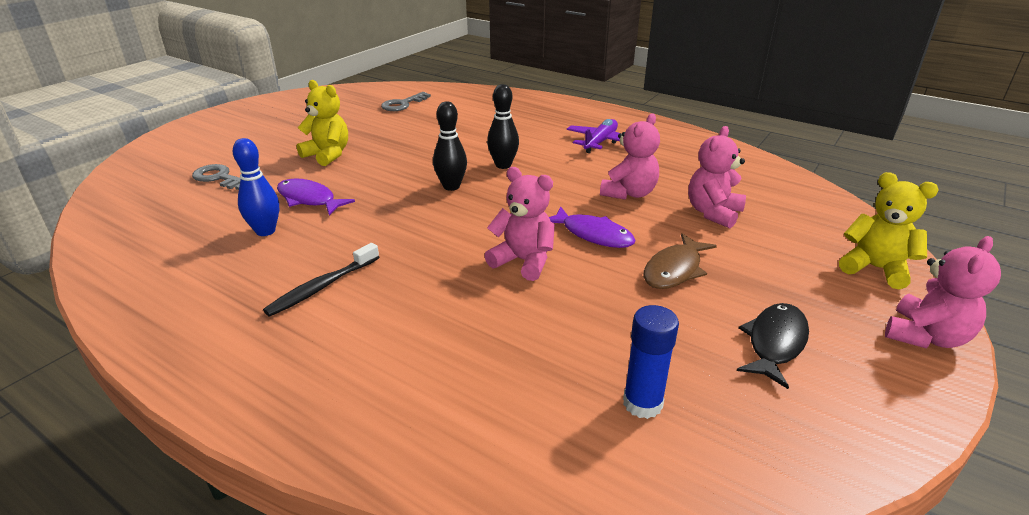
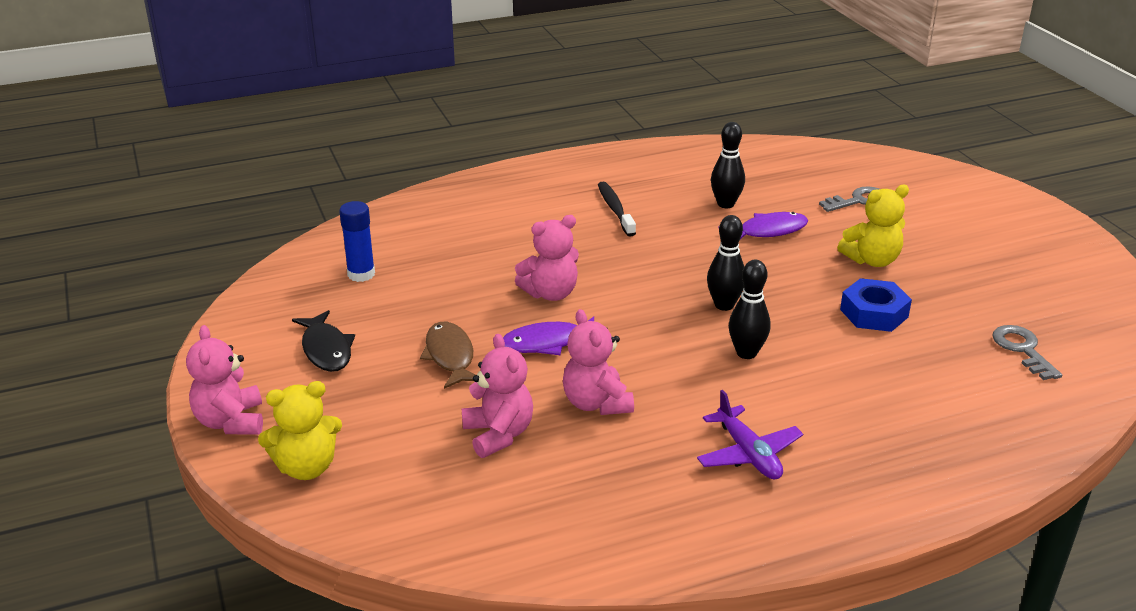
camera: 125 degrees right, 0 degrees up
(265, 231) = (725, 204): blue bowling pin -> black bowling pin
(405, 142) = (874, 313): none -> blue nut

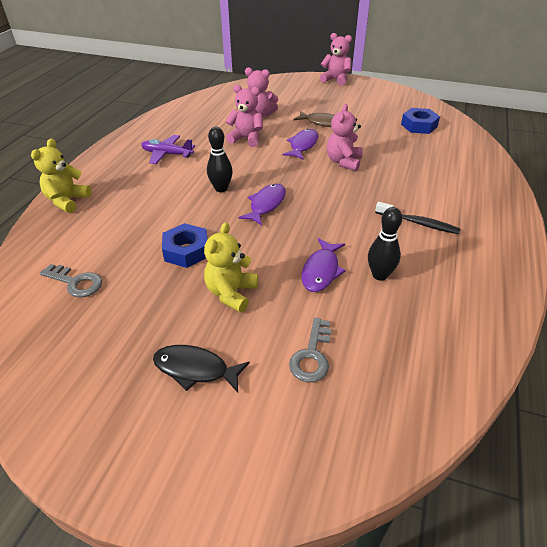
camera: 130 degrees right, 10 degrees up
(306, 467) = (292, 84): yellow teddy bear -> yellow teddy bear (67, 201)
(326, 349) = (362, 103): black fish -> black fish (195, 369)
(361, 274) = (419, 125): blue glue stick -> blue nut
(724, 305) = (266, 204): black bowling pin -> purple fish

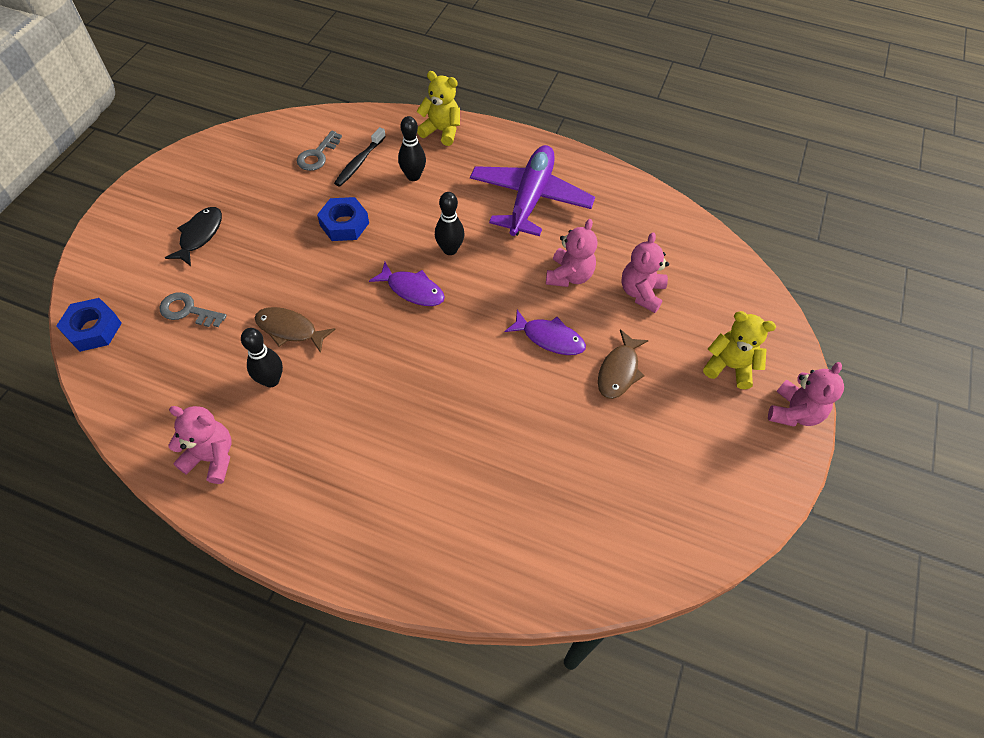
camera: 90 degrees right, 15 degrees up
(127, 213) = (413, 176): none -> black bowling pin
(167, 154) = (530, 199): purple plane -> purple plane, size x1.81
(231, 293) = (277, 257): yellow teddy bear -> yellow teddy bear (729, 366)
(321, 271) = (290, 329): purple fish -> brown fish
(343, 162) = (501, 381): pink teddy bear -> pink teddy bear (212, 458)
(418, 223) = (351, 440): black toothbrush -> black toothbrush (359, 162)
(419, 125) = (615, 511): blue nut -> blue nut (93, 329)

